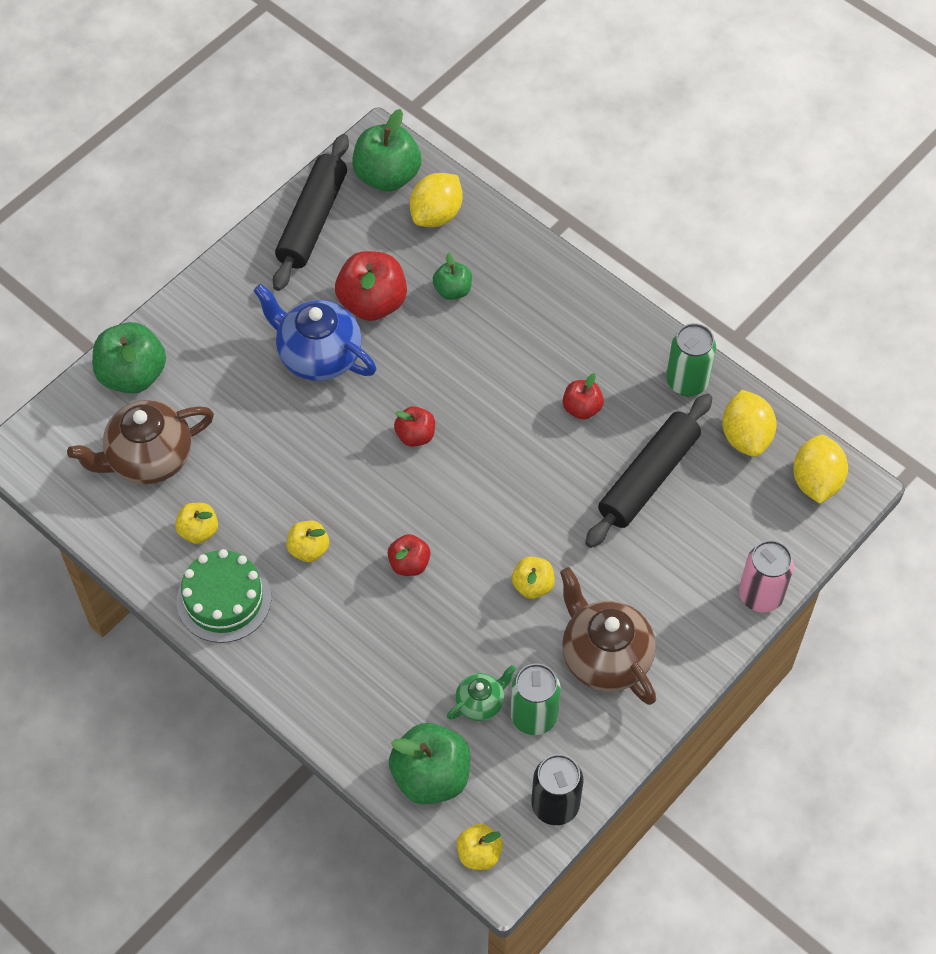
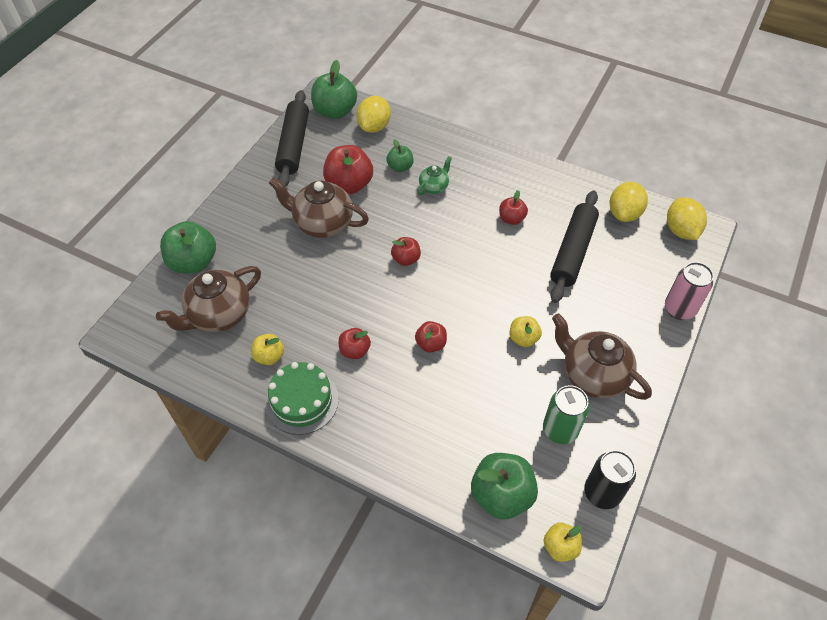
camera: 15 degrees left, 5 degrees down
(309, 549) = (355, 350): yellow apple -> red apple
(318, 355) = (322, 223): blue teapot -> brown teapot
(481, 703) = (518, 430): green teapot -> green teapot (434, 187)
(687, 382) = (572, 189): green can -> none
(746, 436) = (624, 213): yellow lemon -> yellow lemon turned 45 degrees clockwise

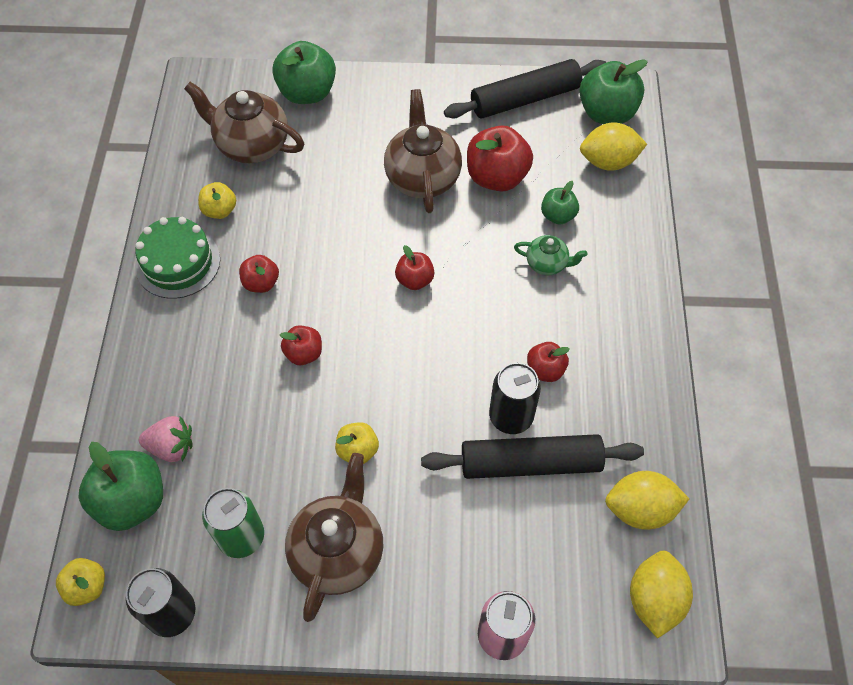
camera: 65 degrees right, 5 degrees up
(468, 454) = (172, 447): none -> pink strawberry
(536, 248) = (511, 417): none -> black can
(681, 230) = (654, 599): yellow lemon -> yellow lemon turned 45 degrees counterclockwise

